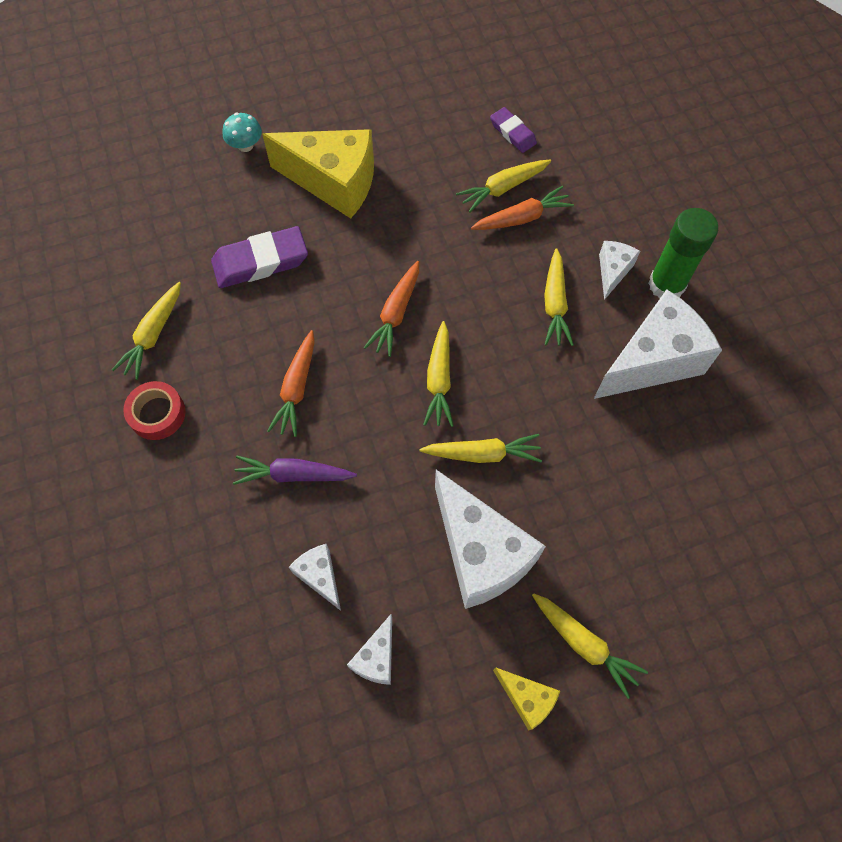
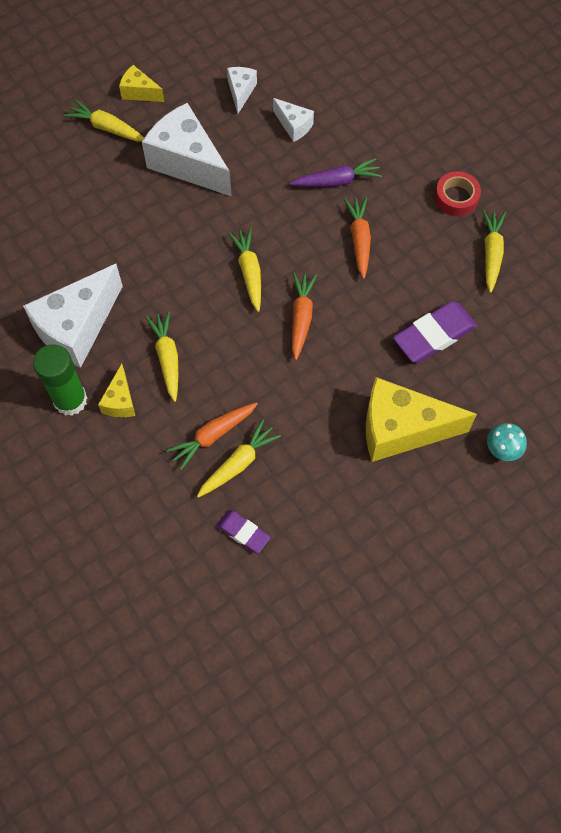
camera: 165 degrees right, 0 degrees up
(482, 454) = (201, 226): yellow carrot -> none
(612, 271) = (120, 401): white cheese -> yellow cheese

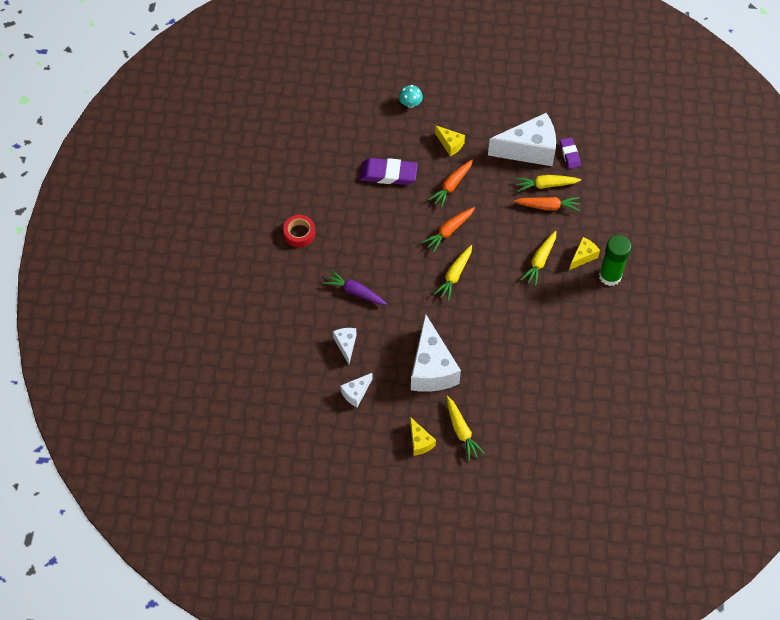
camera: 140 degrees left, 5 degrees down
(77, 328) = (577, 312): white cheese -> white cheese (529, 150)
(359, 240) = (377, 249): orange carrot -> orange carrot (451, 186)
(401, 429) = (450, 144): yellow cheese -> yellow cheese, size x0.48
(491, 253) = (314, 191): yellow carrot -> none

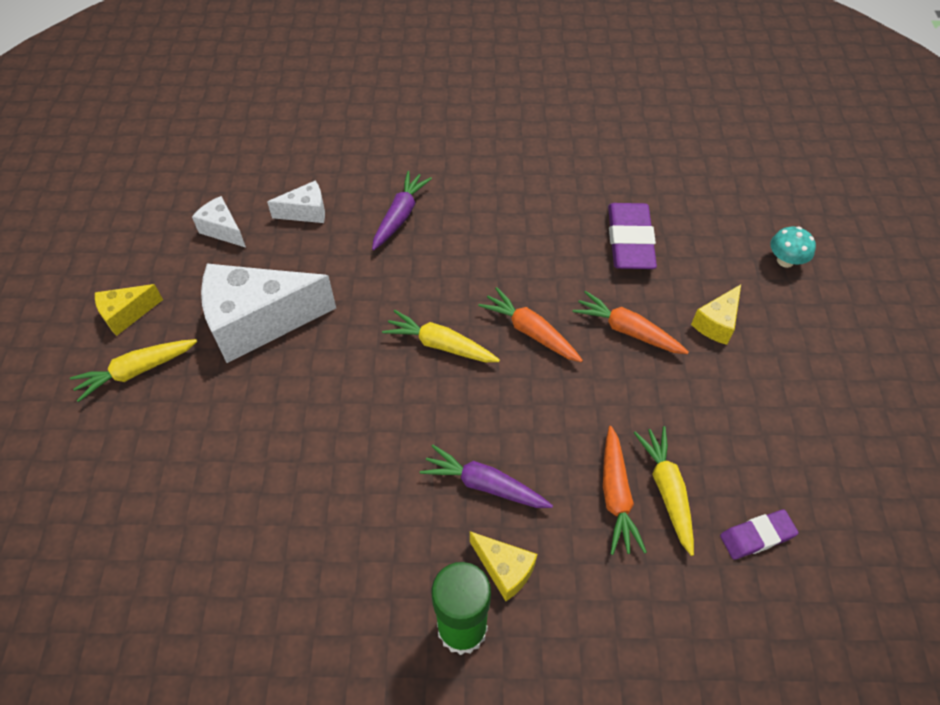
camera: 85 degrees right, 5 degrees down
(299, 233) = (497, 145): red tape -> none
(529, 150) = (745, 456): white cheese -> none
(540, 261) = (484, 485): yellow carrot -> purple carrot

